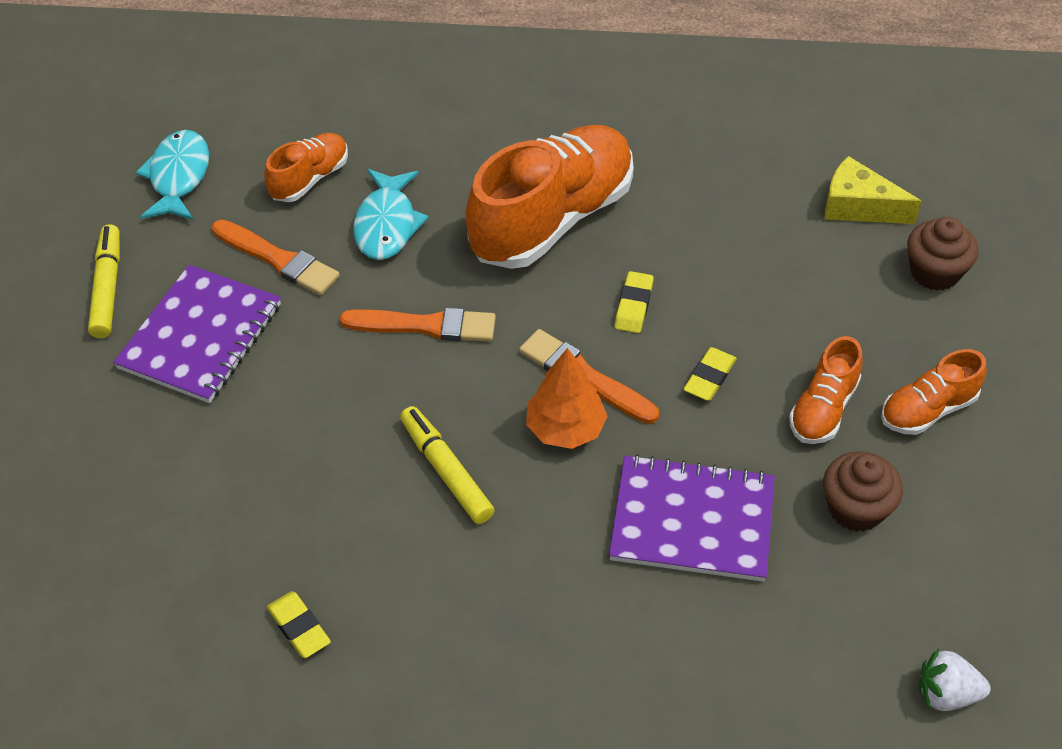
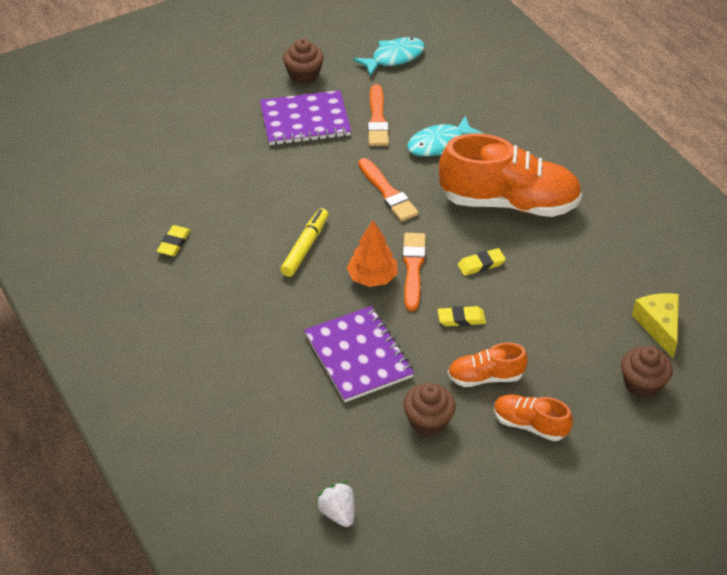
camera: 55 degrees right, 5 degrees down
(107, 288) = (304, 75): yellow marker -> brown cupcake
(310, 179) = (440, 101): orange shoe -> none

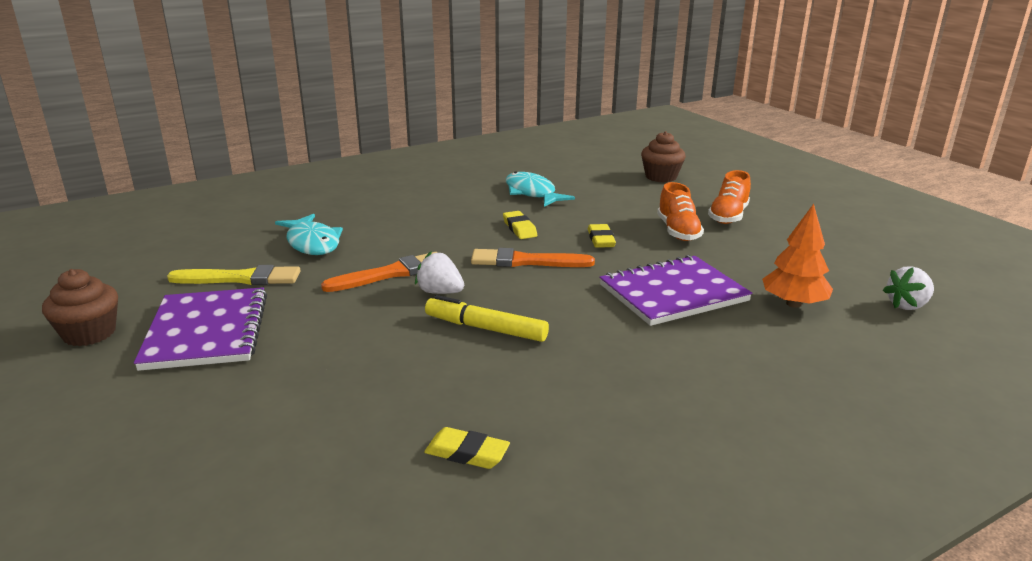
camera: 90 degrees left, 20 degrees down
(358, 221) = (440, 292): none -> white strawberry
(372, 278) = (543, 284): orange tree -> orange tree (793, 304)
(377, 119) = (240, 278): orange brush -> yellow brush
(394, 58) = (113, 266): turquoise fish -> turquoise fish (532, 193)
(428, 421) = (750, 258): brown cupcake -> none
(509, 203) = (426, 213): orange shoe -> none
(659, 326) = (593, 168): yellow cheese -> none

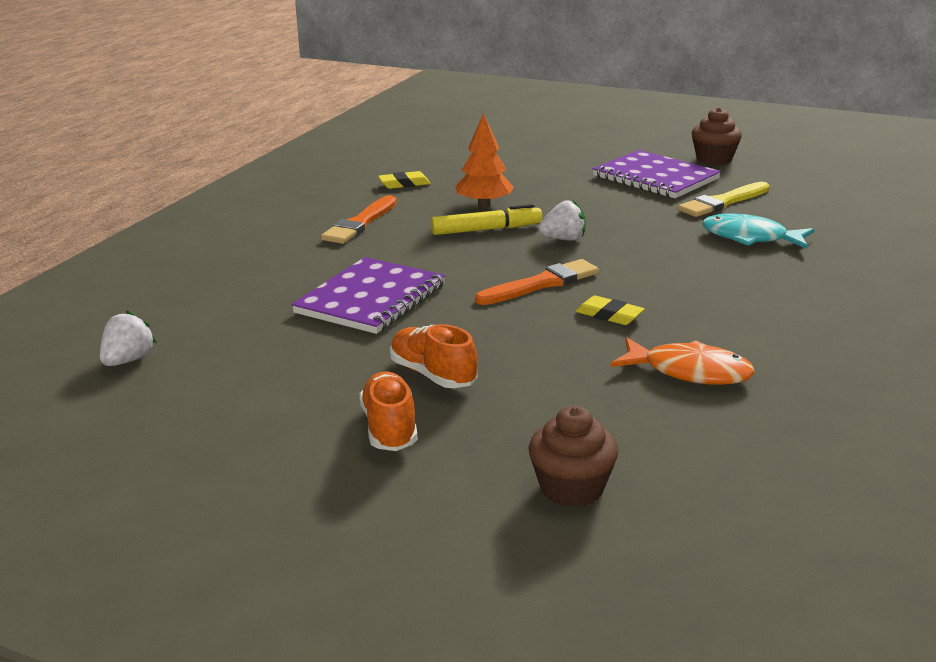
camera: 145 degrees right, 0 degrees up
(391, 273) = (629, 238): orange brush -> orange brush (360, 223)
(532, 193) = (689, 372): turquoise fish -> orange fish
(601, 239) = (505, 332): yellow eraser -> none
(793, 304) = (249, 325): orange tree -> orange tree (484, 204)

